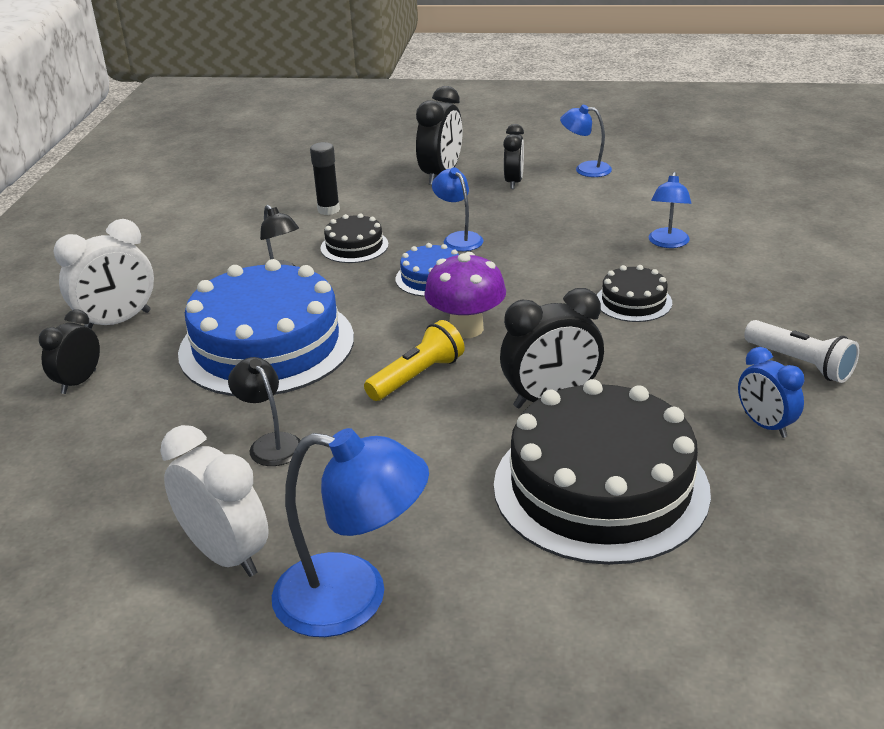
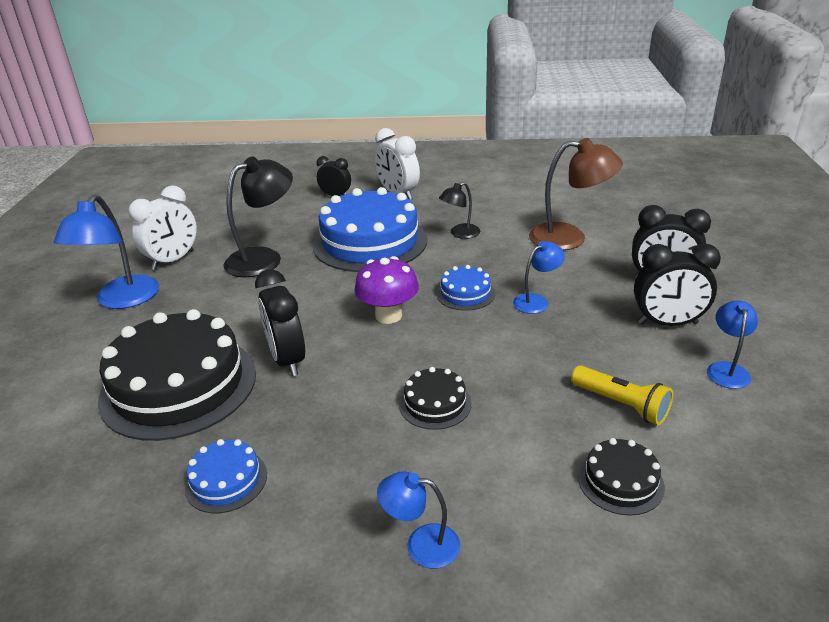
camera: 85 degrees right, 0 degrees up
(270, 443) = (264, 258): black lamp -> black lamp, size x1.80
(328, 210) = (569, 238): black glue stick -> brown lamp
(354, 246) = (511, 256): black cake -> black cake (620, 481)
(417, 376) = (326, 300): yellow flashlight -> yellow flashlight (621, 404)
(514, 182) = (667, 323): black clock -> black clock, size x1.55
(668, 243) = (561, 430): blue lamp -> blue lamp (421, 544)
(765, 425) = (226, 480): blue clock -> blue cake
(800, 363) = (318, 517): white flashlight -> none

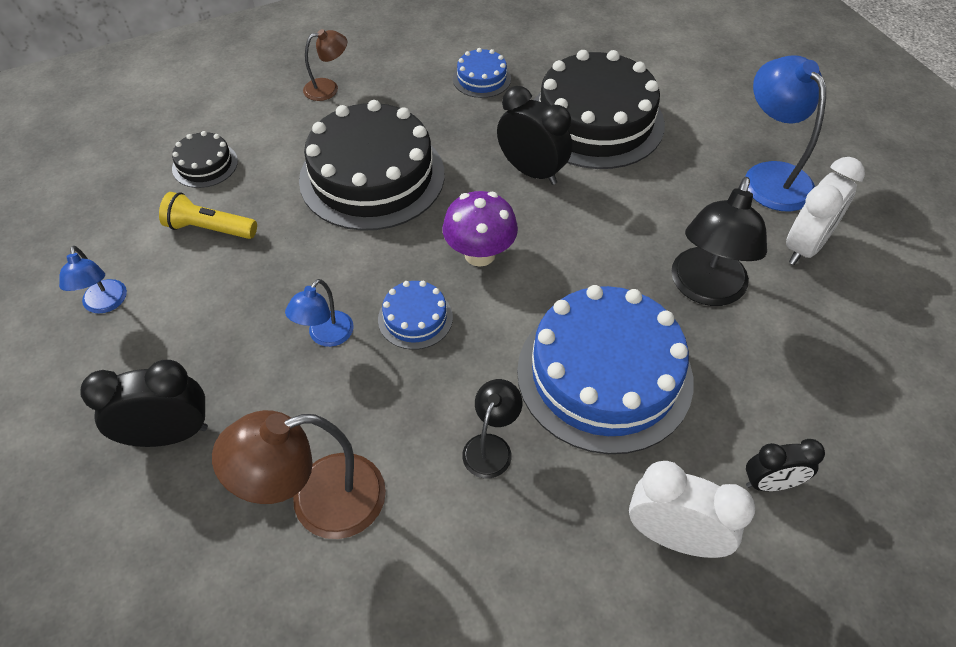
camera: 150 degrees right, 20 degrees up
(173, 260) = (805, 246): white clock -> white clock turned 150 degrees counterclockwise
(421, 544) = (328, 88): blue lamp -> brown lamp
(435, 403) = (372, 176): black cake -> black cake, size x2.22
(667, 323) = (164, 352): black clock -> none

